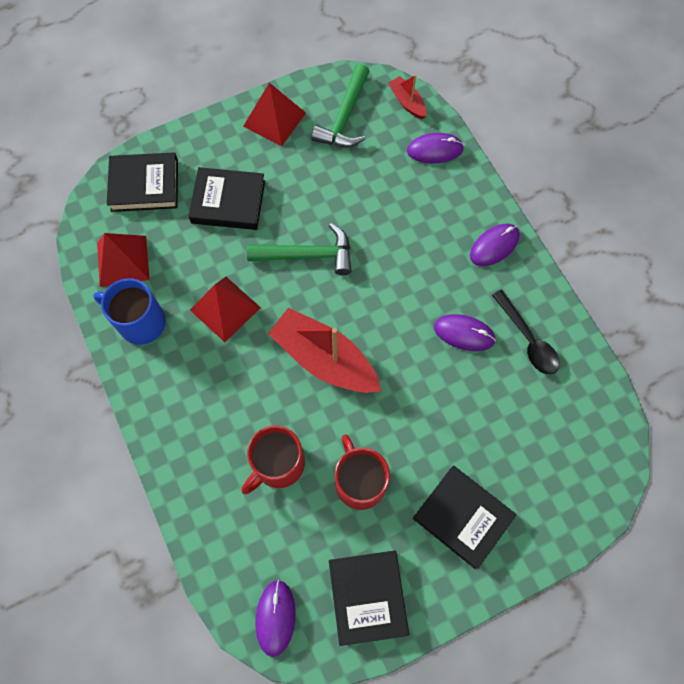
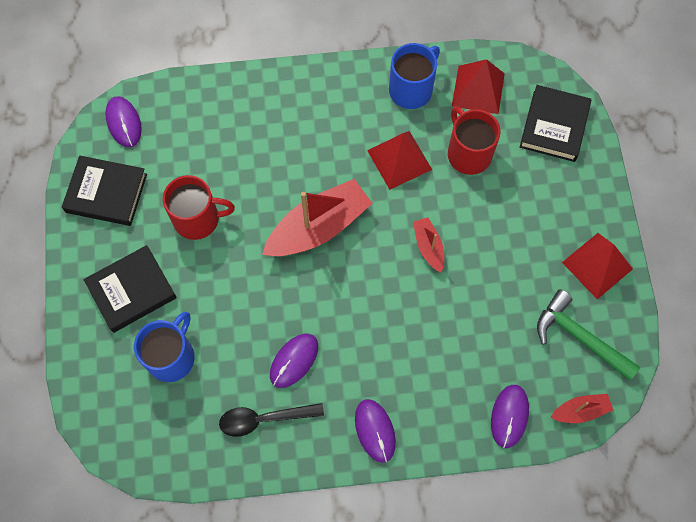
camera: 110 degrees right, 0 degrees up
(228, 202) = (511, 194): black book -> none
(275, 617) = (124, 123): purple mouse -> purple mouse turned 45 degrees clockwise
(278, 464) = (240, 160): red mug -> red mug (468, 153)
(307, 255) = (428, 247): green hammer -> red boat
(510, 447) = (172, 356): none -> blue mug

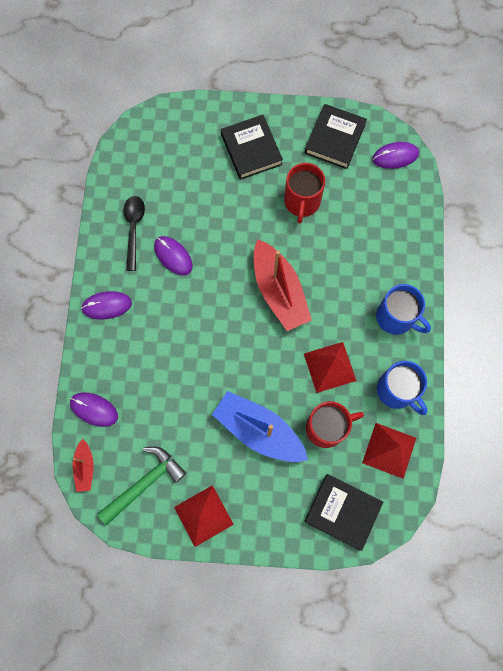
camera: 100 degrees right, 5 degrees up
(172, 356) = (194, 172): blue mug -> blue mug (396, 317)
(428, 247) = (246, 375): red boat -> none
(489, 223) = (259, 430): none -> blue boat

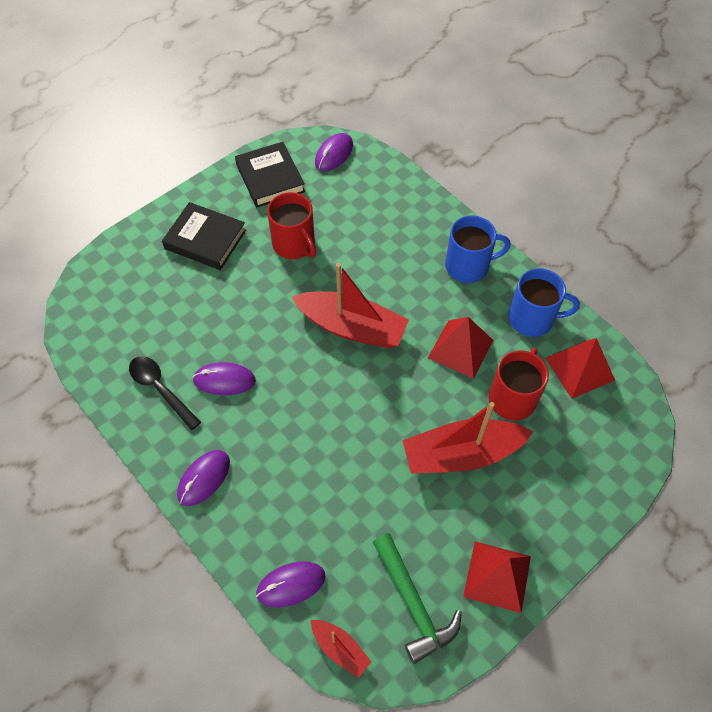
camera: 45 degrees left, 15 degrees down
(144, 483) = (413, 603): green hammer -> green hammer turned 150 degrees clockwise
(259, 430) = (461, 454): blue boat -> red boat
(342, 511) = (602, 452): black book -> none

